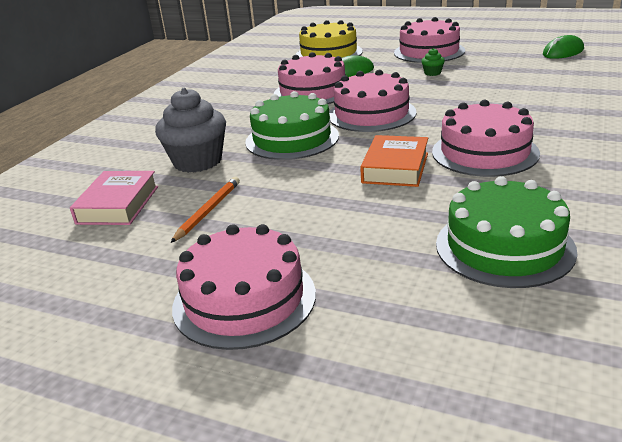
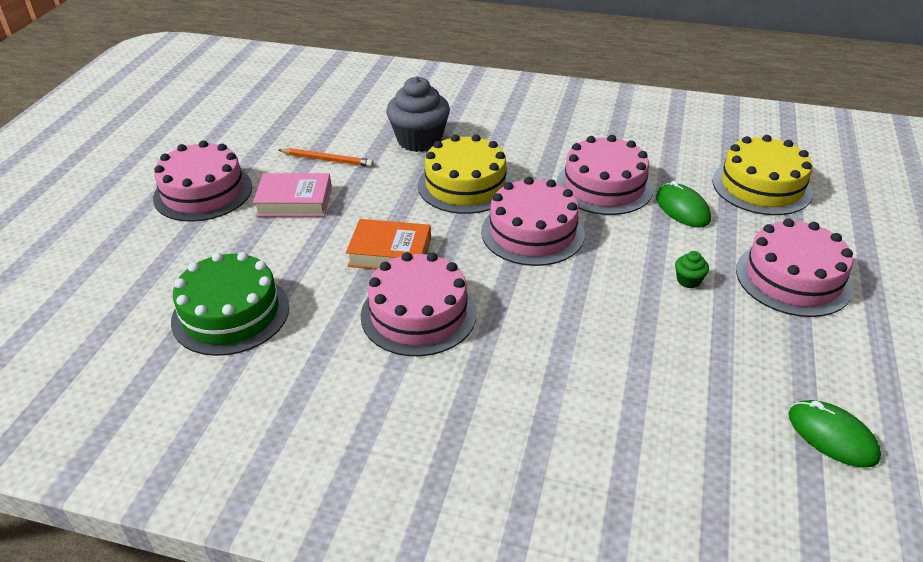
camera: 80 degrees right, 10 degrees up
(118, 205) = (346, 119): pink book -> pink book (294, 201)
(292, 139) = (465, 185): green cake -> yellow cake

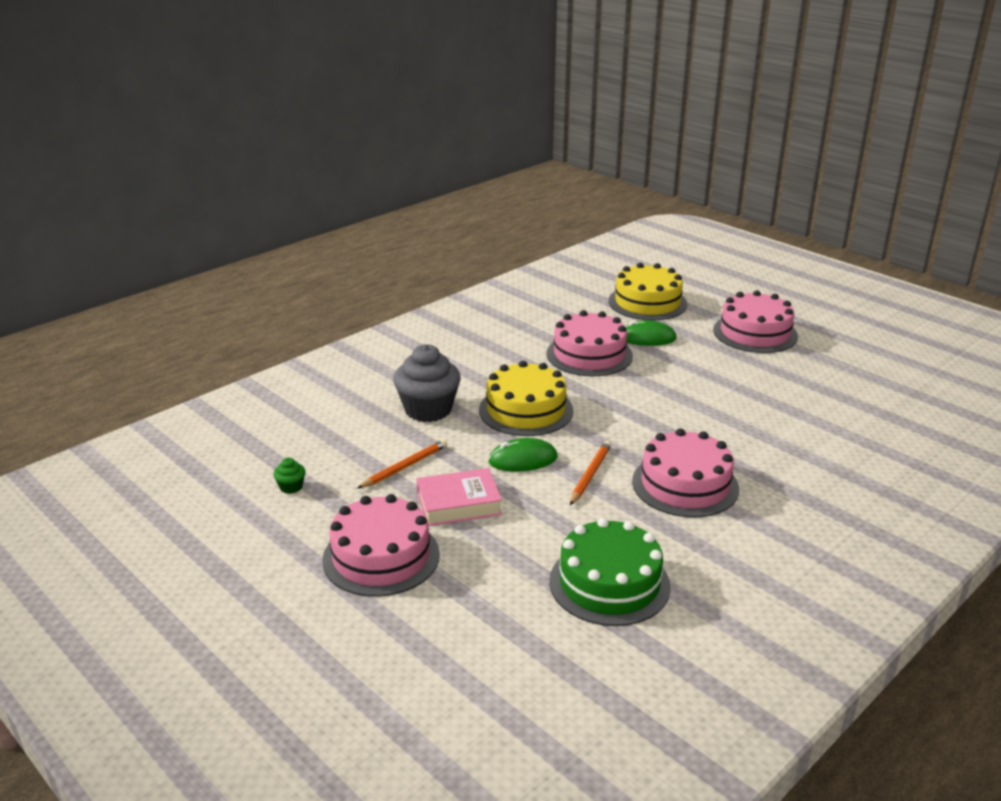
camera: 60 degrees left, 10 degrees down
(294, 201) = (459, 504): pink book -> pink book turned 45 degrees clockwise
(390, 252) = (590, 474): orange book -> orange pencil
(532, 232) = (622, 403): pink cake -> none
(688, 280) = (730, 366): green cupcake -> green cupcake (291, 487)
(832, 436) = (902, 379): green mouse -> green mouse (523, 459)

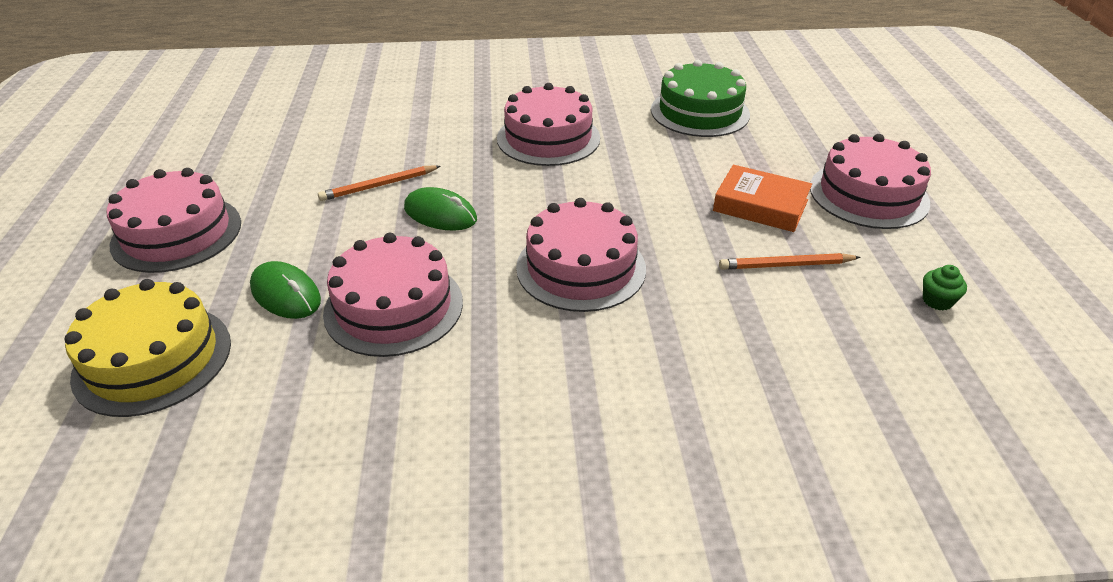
camera: 140 degrees left, 10 degrees up
(428, 410) = (695, 328): grey cupcake -> none
(459, 504) = (760, 205): pink book -> orange book
(523, 459) = (654, 217): green mouse -> green mouse (440, 214)
(526, 410) = (581, 268): yellow cake -> pink cake
(590, 474) = (611, 177): orange pencil -> orange pencil (379, 186)

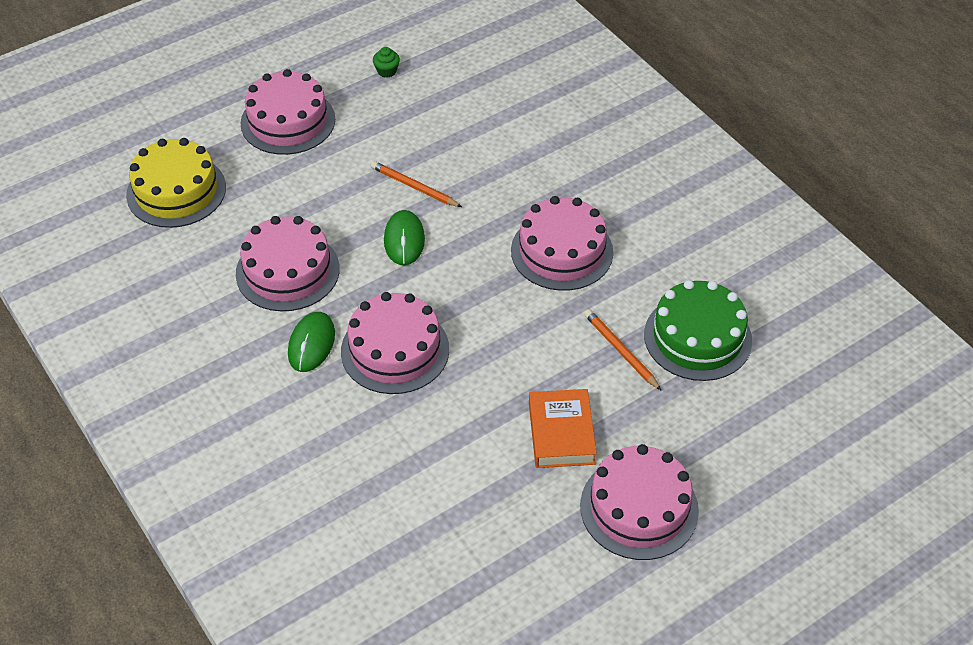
camera: 60 degrees right, 10 degrees up
(286, 294) = (265, 212): green mouse -> green mouse (311, 344)
(786, 265) = (484, 475): orange pencil -> orange pencil (620, 351)
(937, 301) = (502, 588): green cupcake -> green cupcake (387, 71)

